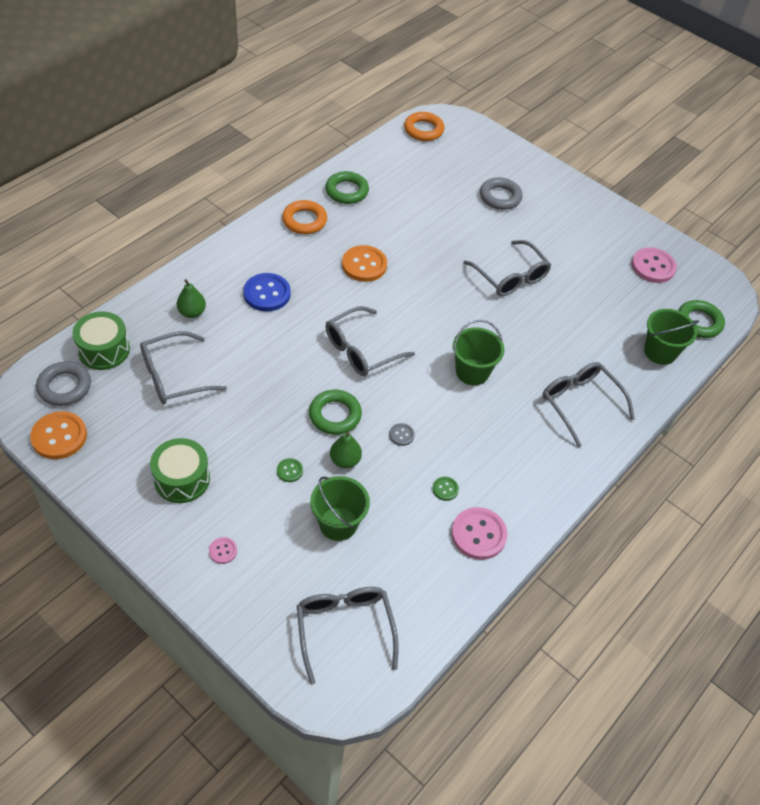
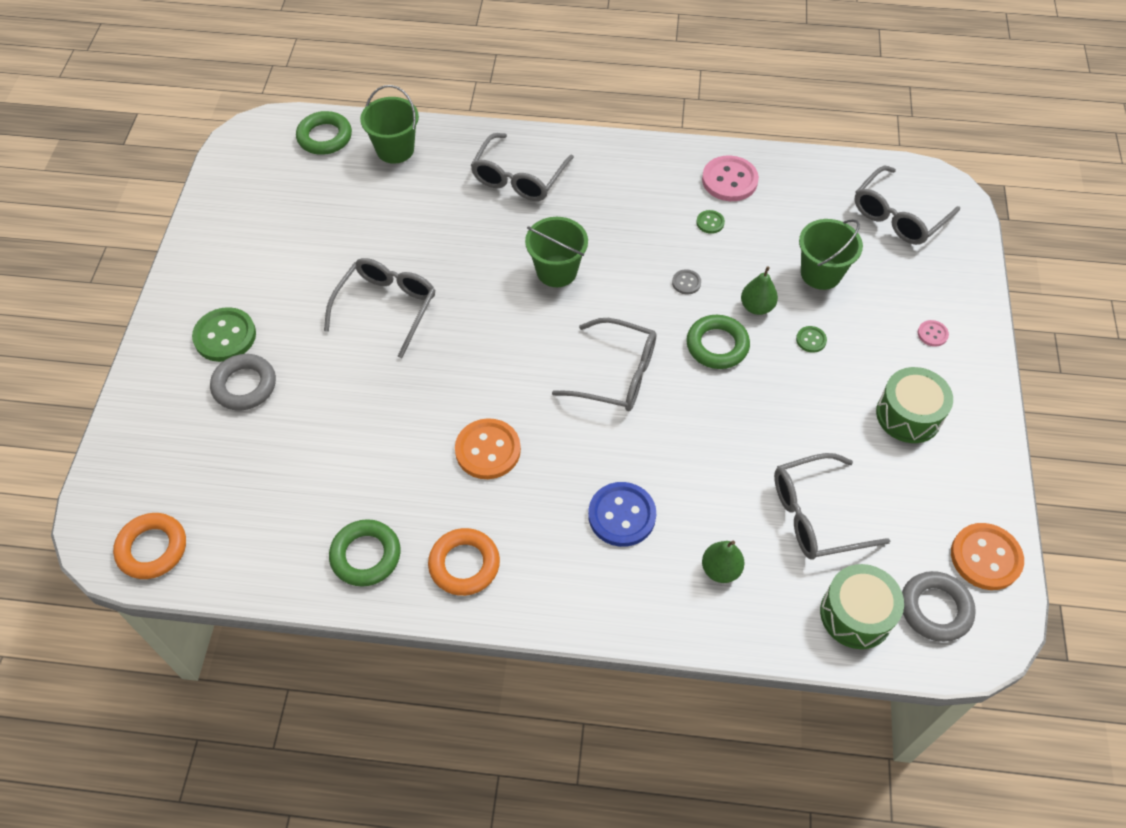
camera: 120 degrees left, 5 degrees up
(174, 376) = (816, 515): grey glasses -> grey glasses turned 135 degrees clockwise
(544, 204) = (225, 336): none -> green button
(653, 267) = (264, 199): pink button -> none

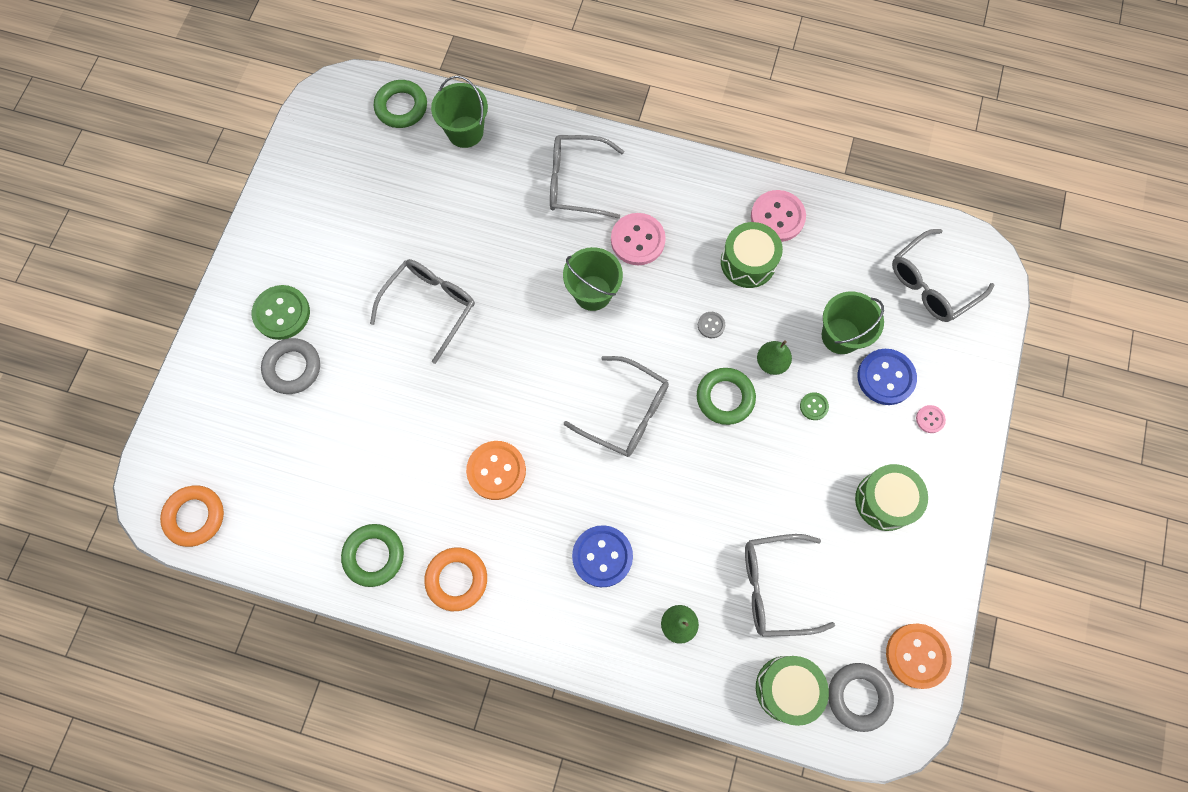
camera: 10 degrees right, 15 degrees up
(519, 178) = (576, 182): grey glasses -> grey glasses turned 60 degrees clockwise
(593, 219) = (637, 240): none -> pink button
(710, 222) = (748, 262): green button -> green drum
(877, 303) = (886, 377): none -> blue button

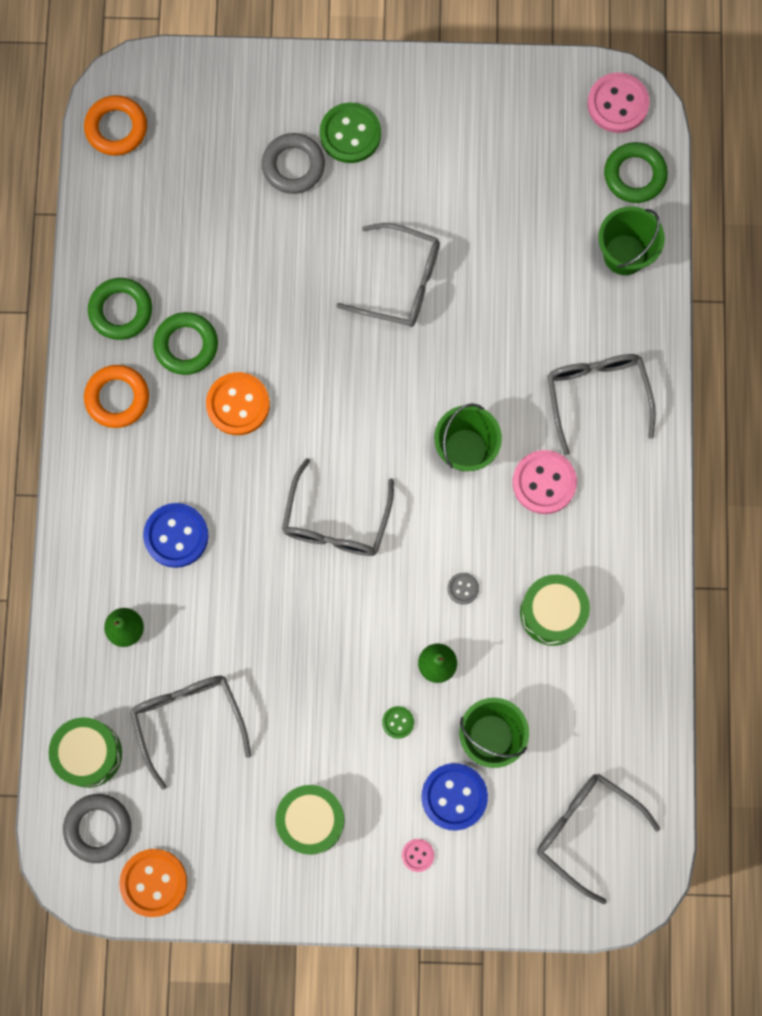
camera: 75 degrees right, 5 degrees up
(725, 398) = (382, 623): green ring -> green ring (186, 345)
(777, 217) = (620, 634): pink button -> pink button (617, 104)

